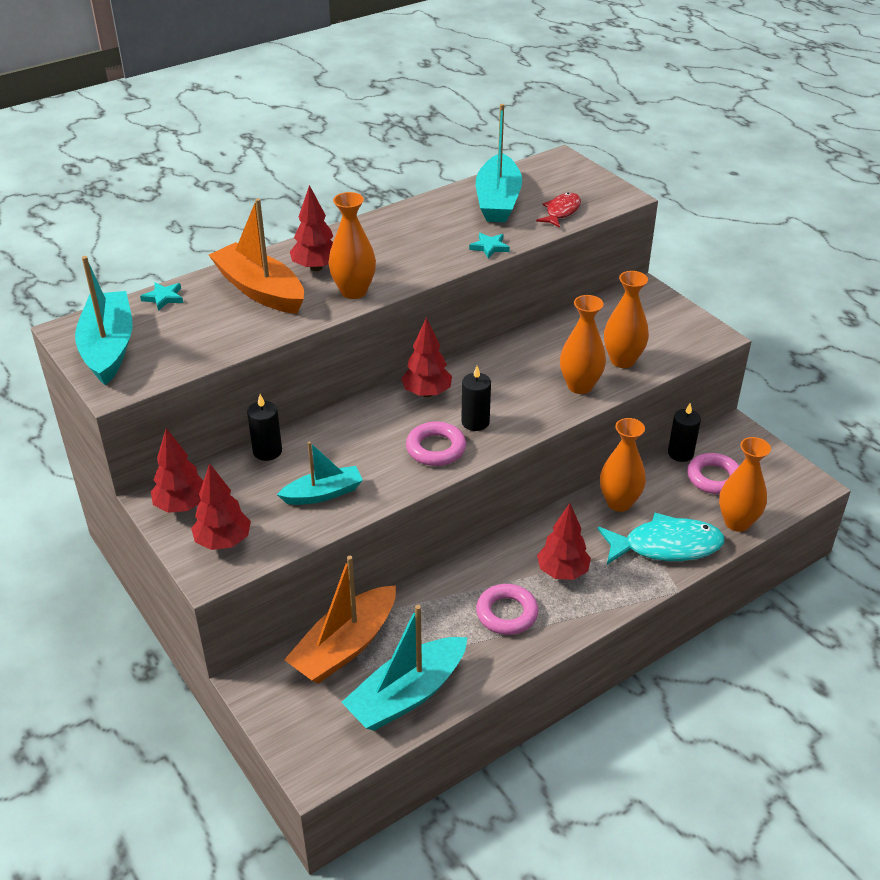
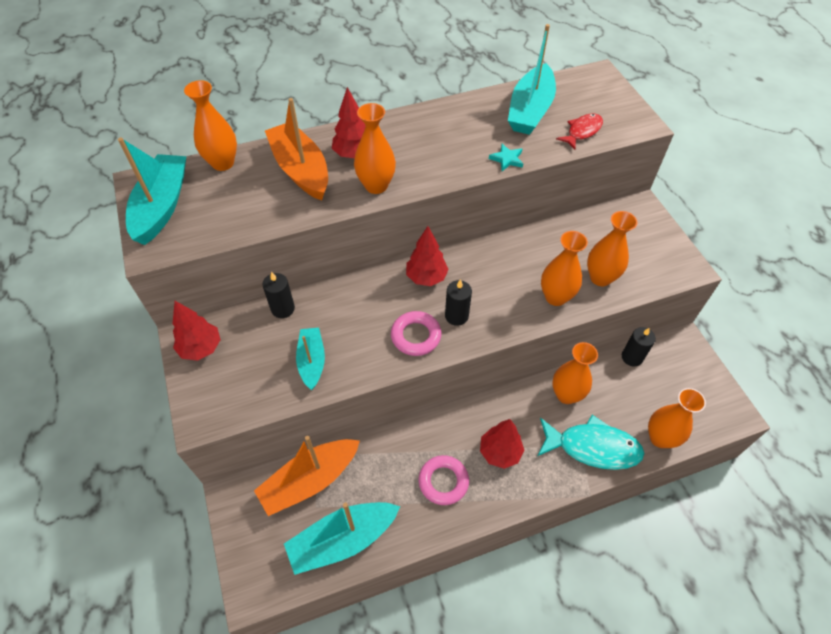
camera: 15 degrees right, 15 degrees up
(164, 298) = (223, 163): turquoise star -> orange vase
(223, 542) = (220, 391): red tree -> none
(323, 493) = (312, 361): turquoise boat -> turquoise boat turned 90 degrees counterclockwise
(713, 478) = (653, 388): pink ring -> none

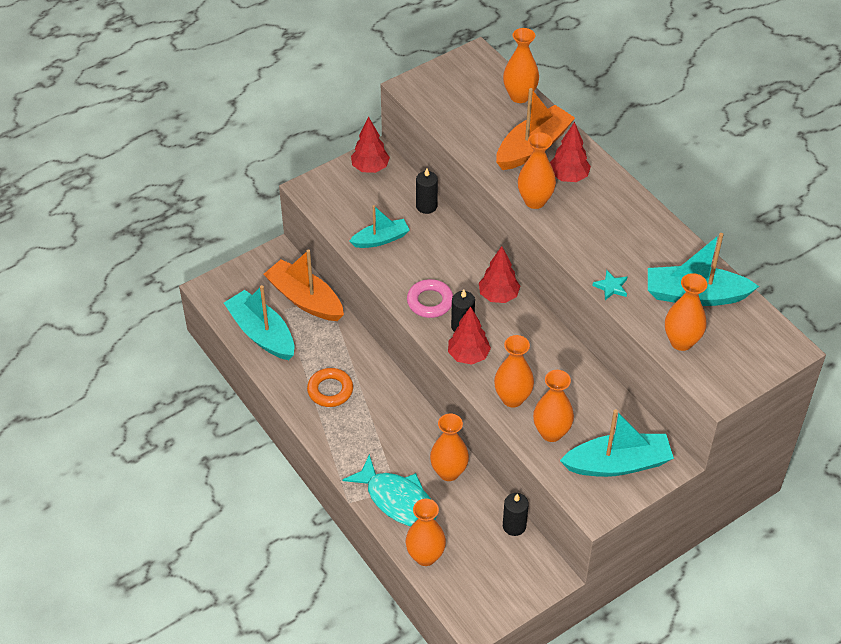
camera: 75 degrees right, 5 degrees down
(162, 206) = (456, 77): turquoise boat -> turquoise boat (618, 464)
(443, 481) = (330, 390): pink ring -> orange ring
(500, 452) = (370, 427): red tree -> red tree (468, 355)
(582, 131) = (681, 341): red fish -> orange vase
(593, 447) = (398, 500): turquoise fish -> turquoise fish turned 45 degrees counterclockwise

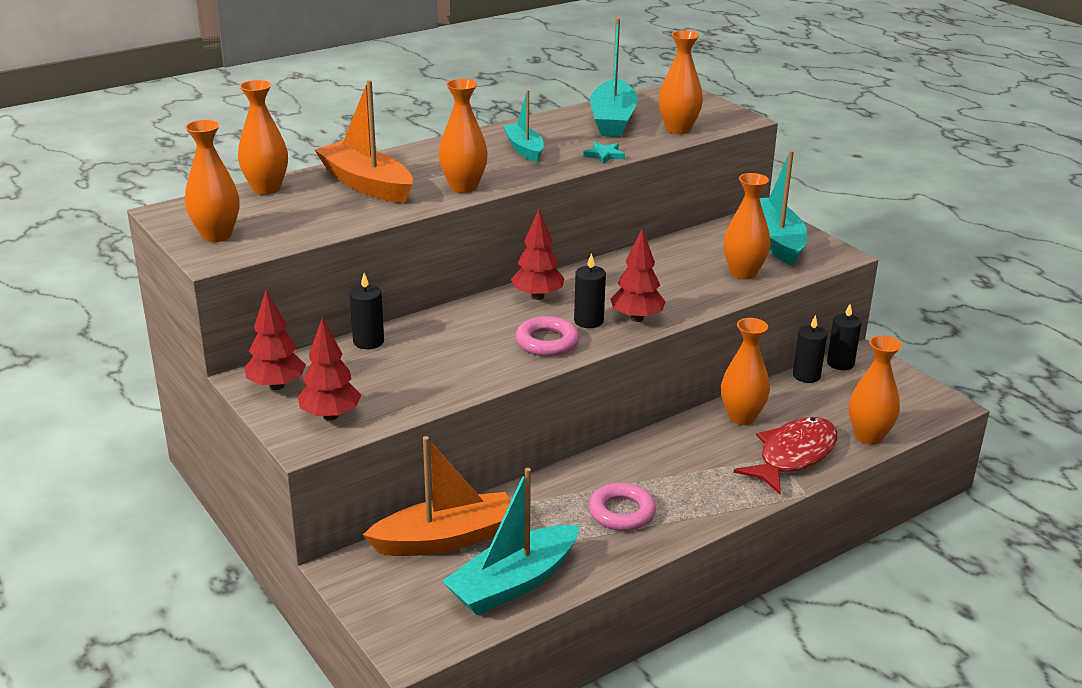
camera: 90 degrees left, 20 degrees down
(305, 299) = (446, 539): orange boat -> orange boat turned 150 degrees counterclockwise
(330, 390) = (621, 512): orange ring -> pink ring
(381, 239) = (427, 378): turquoise boat -> turquoise boat (524, 149)
(398, 500) = (793, 456): turquoise fish -> red fish
(512, 398) = (699, 293): orange vase -> orange vase (216, 235)
(536, 555) = (840, 363): none -> black candle
(568, 177) = (425, 168): red tree -> red tree (330, 416)

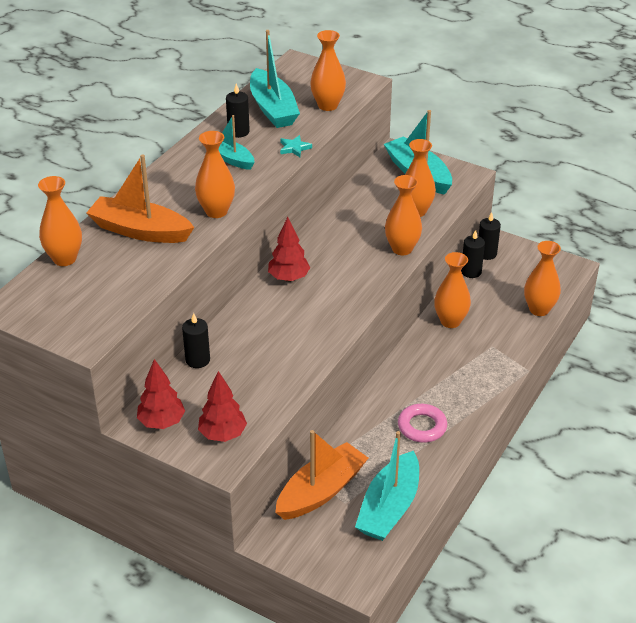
camera: 25 degrees left, 10 degrees up
(216, 235) = (68, 319): orange vase -> orange vase (402, 249)
(547, 342) = (325, 318): pink ring -> none
(588, 321) = (340, 289): black candle -> black candle (238, 132)
(636, 318) = (371, 276): red tree -> none
(793, 456) = (502, 342): red fish -> none

